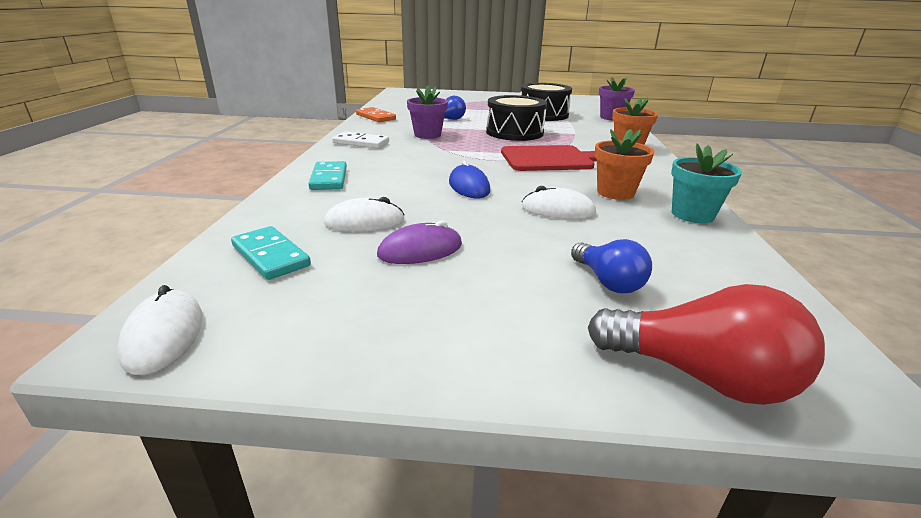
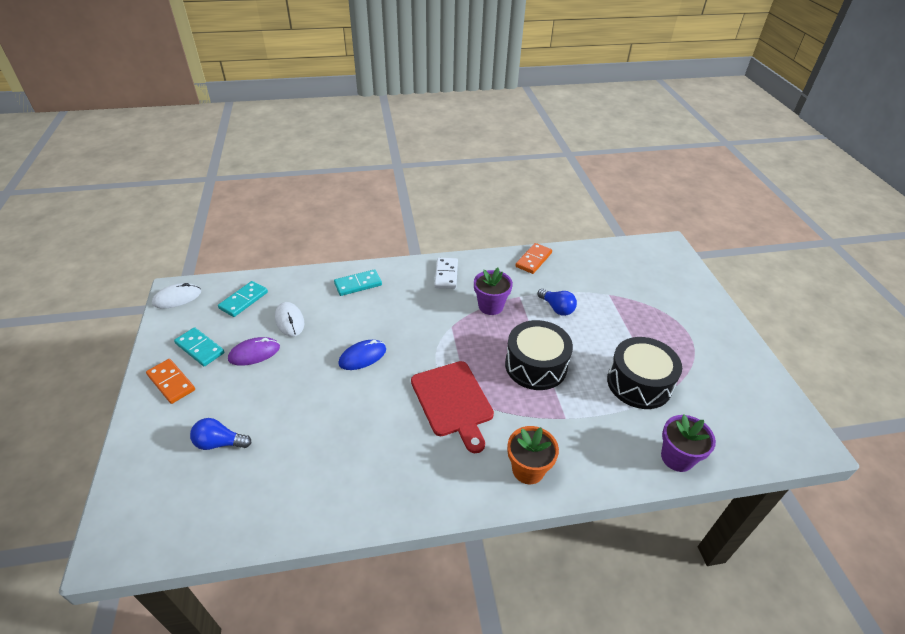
camera: 75 degrees right, 15 degrees up
(371, 302) = (200, 348): none -> turquoise domino
(420, 250) = (254, 353): purple mouse -> purple mouse turned 75 degrees counterclockwise
(453, 335) = (171, 382): none -> orange domino
(558, 210) = (326, 413): white mouse -> none
(608, 281) = (220, 443): blue light bulb -> blue light bulb turned 45 degrees clockwise
(615, 192) = (374, 452): orange flower pot -> none
(692, 214) = (334, 507): turquoise flower pot -> none
(700, 376) = (131, 478): red light bulb -> none

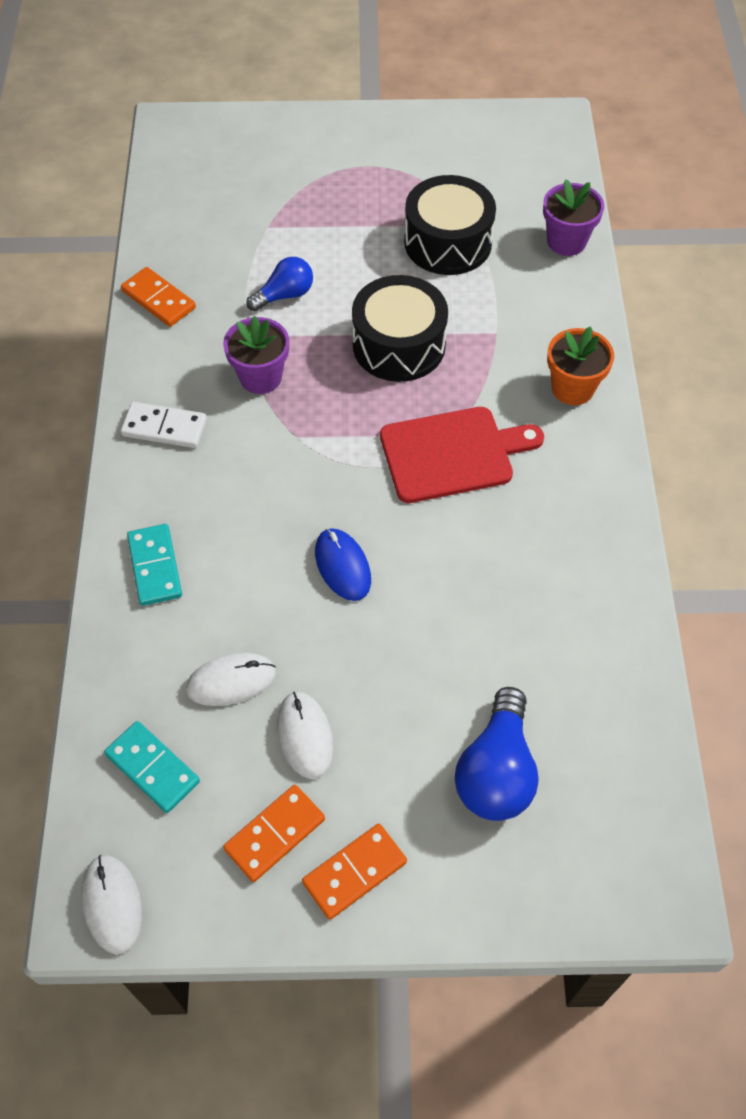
camera: 80 degrees left, 15 degrees up
(200, 348) = (275, 834): turquoise domino -> orange domino
(220, 443) = (496, 771): blue light bulb -> blue light bulb, size x1.59
(254, 353) = (305, 736): purple mouse -> white mouse

